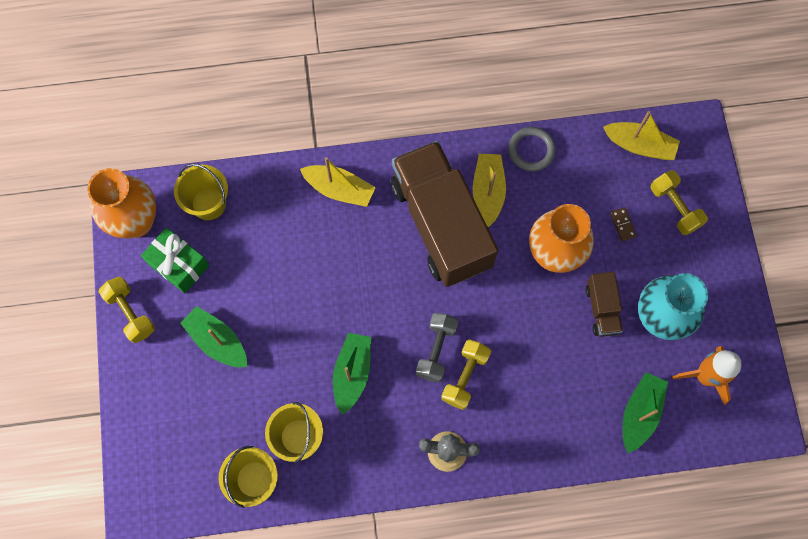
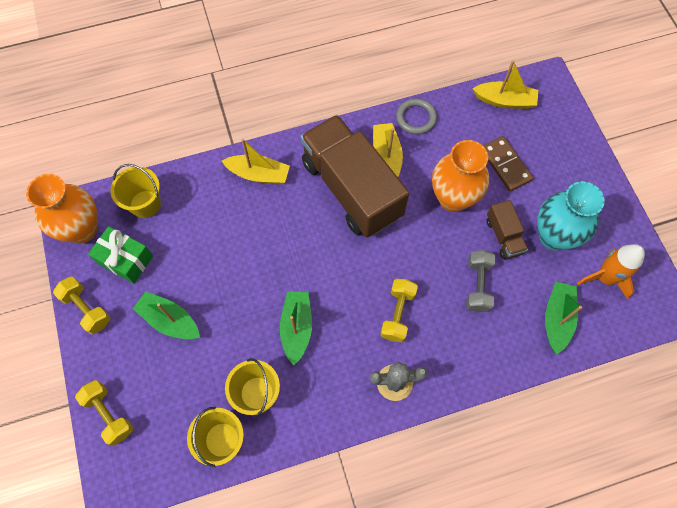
camera: 10 degrees left, 5 degrees down
(436, 350) = (368, 295): grey dumbbell -> grey dumbbell (477, 285)
(622, 225) = (505, 165): brown domino -> brown domino, size x1.99
(674, 207) = (545, 144): yellow dumbbell -> yellow dumbbell (109, 414)

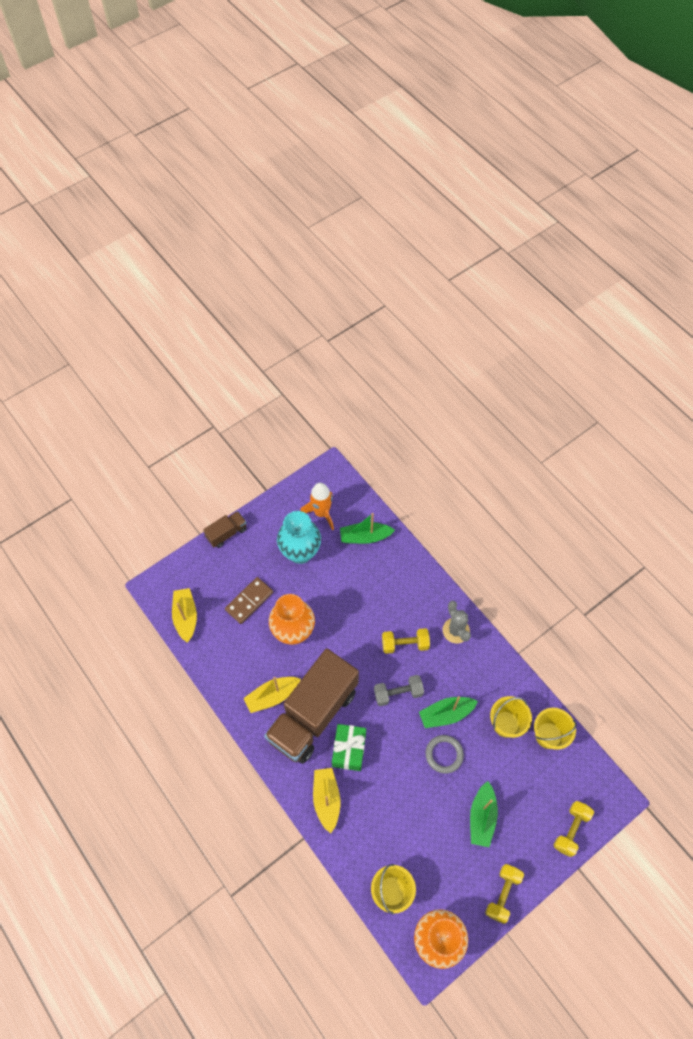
camera: 110 degrees left, 5 degrees down
(125, 260) = (448, 882): green gift -> green gift (349, 750)
(416, 118) = (225, 684): grey ring -> grey ring (444, 754)
(477, 285) = (360, 595): grey dumbbell -> grey dumbbell (398, 693)
(503, 236) = (313, 587): brown truck -> brown truck (227, 533)

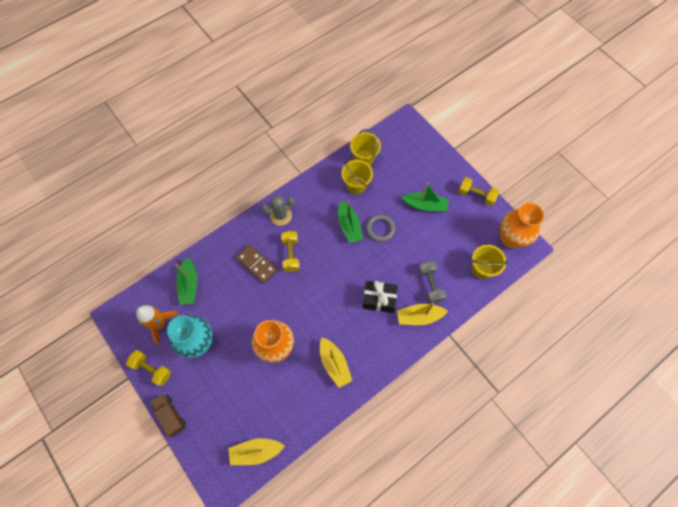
camera: 90 degrees left, 5 degrees up
(249, 601) = (244, 389): brown domino -> brown domino (257, 264)
(313, 714) = (350, 328): brown truck -> none
(349, 750) = (379, 299): green gift -> black gift
(398, 693) = (332, 261): grey dumbbell -> grey dumbbell (430, 284)
(571, 830) = (430, 150): yellow dumbbell -> yellow dumbbell (152, 369)

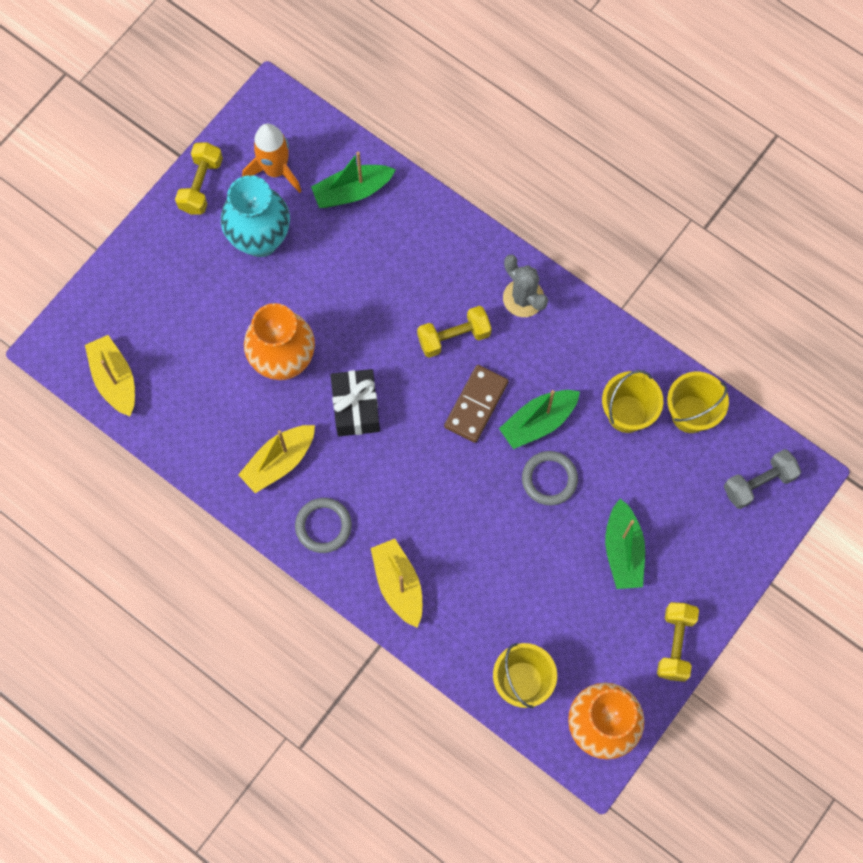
camera: 75 degrees right, 5 degrees up
(171, 415) = (138, 238): brown truck -> none
(257, 264) = (419, 286): brown domino -> brown domino (476, 404)
(377, 348) = (323, 526): none -> grey ring
(379, 299) = (412, 508): black gift -> black gift (356, 408)
(430, 284) = (464, 592): grey dumbbell -> grey dumbbell (758, 483)

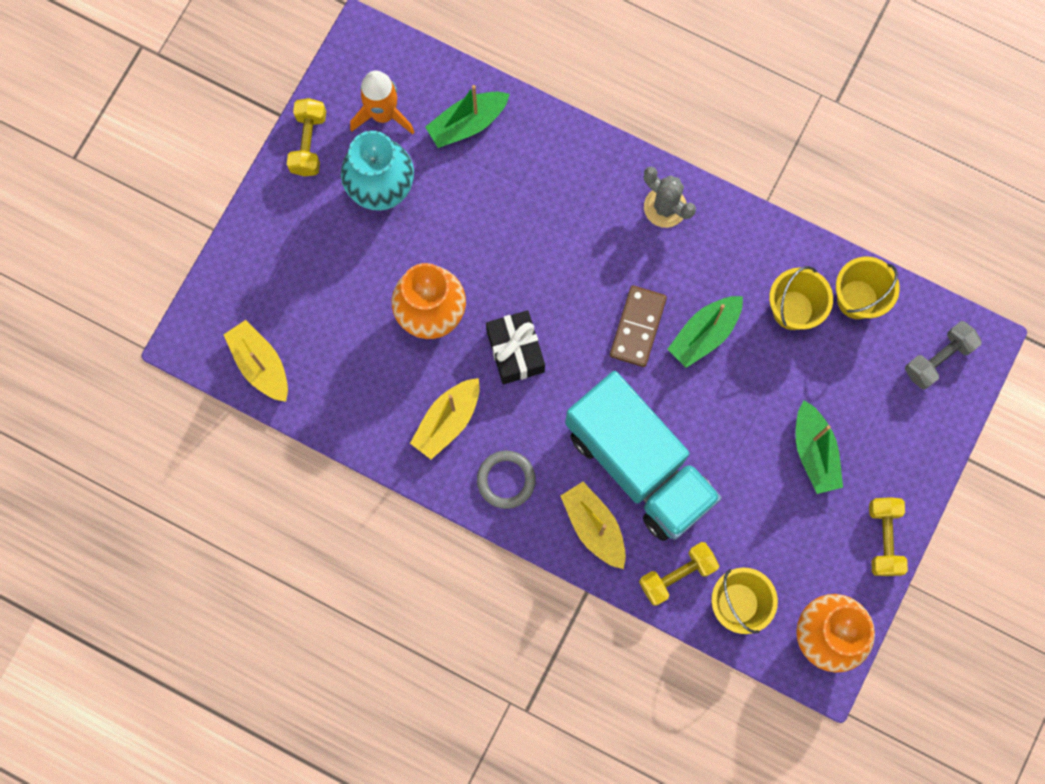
camera: 10 degrees left, 5 degrees up
(452, 534) = (639, 465): none -> turquoise truck
(454, 337) = (601, 260): yellow dumbbell -> yellow dumbbell (677, 575)
(549, 479) = (726, 391): grey ring -> none

